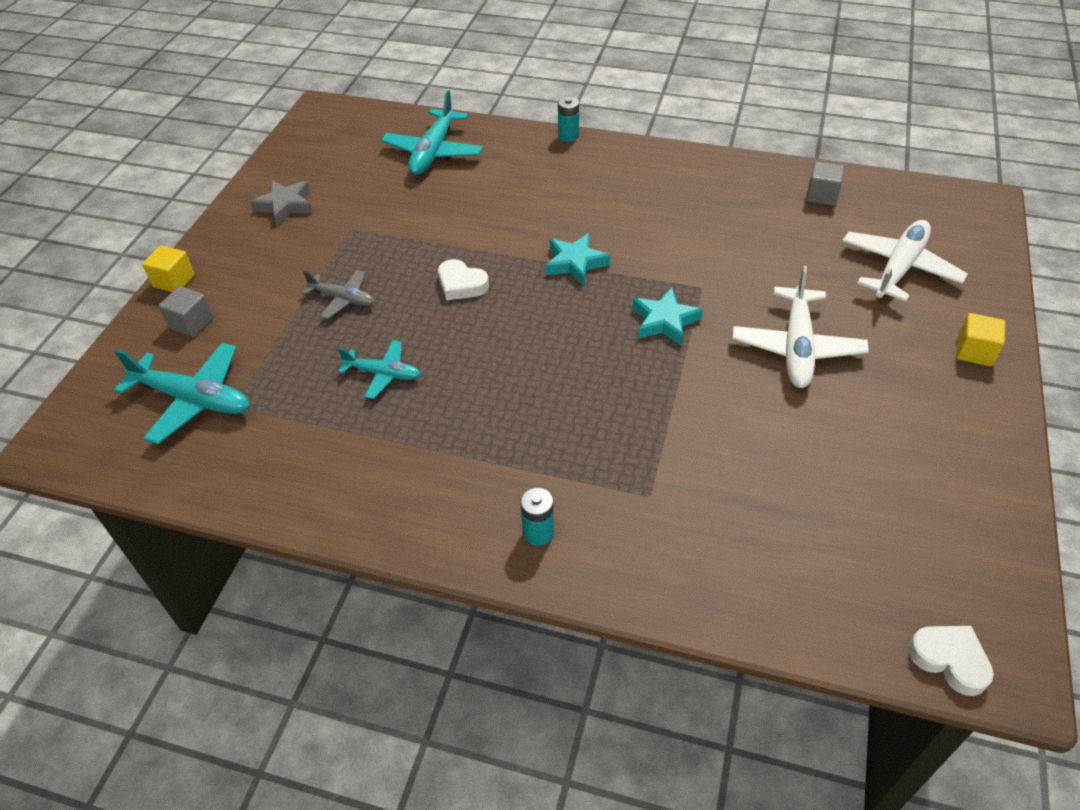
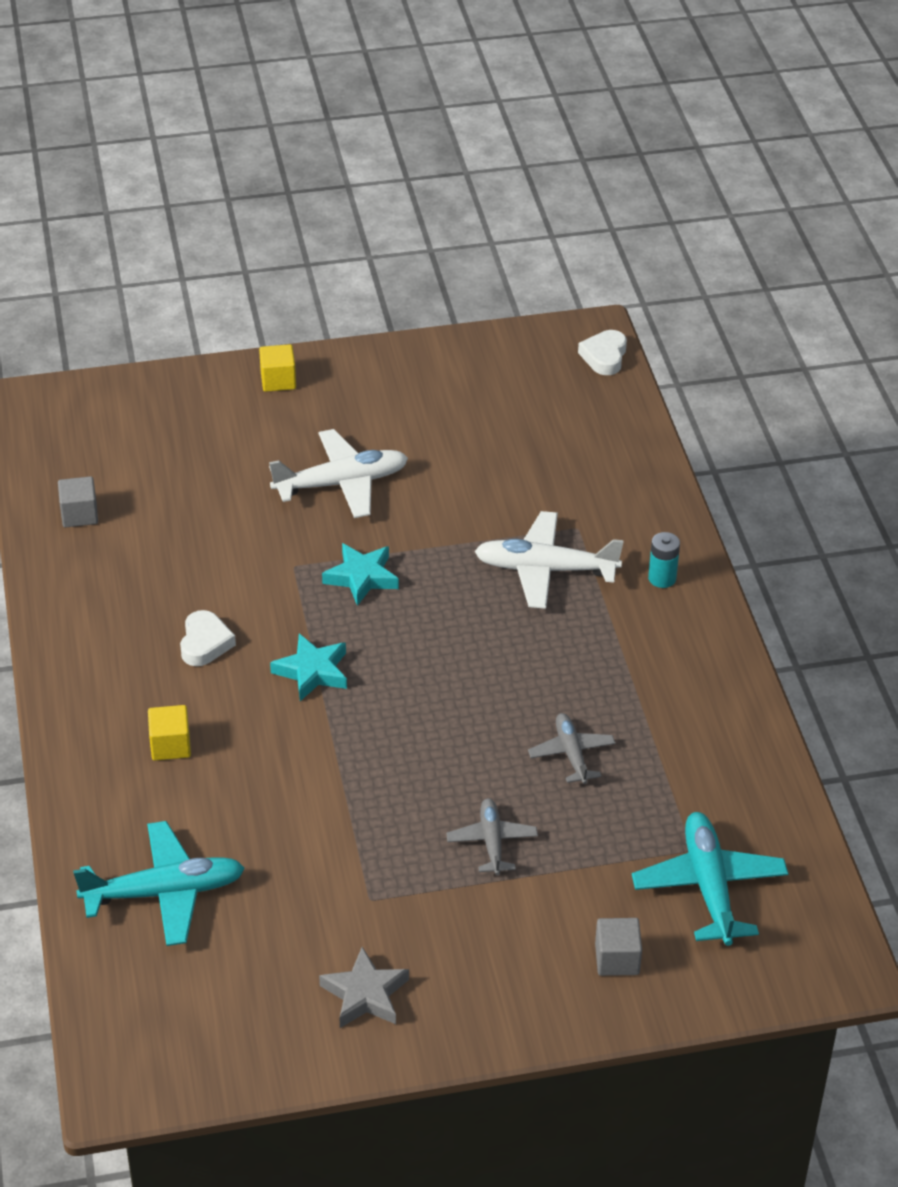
camera: 120 degrees left, 5 degrees down
(174, 281) = (567, 1023): yellow cube -> yellow cube (170, 745)
(383, 374) = (571, 754): turquoise plane -> grey plane
(461, 284) = (405, 751): white heart -> white heart (205, 643)
(568, 136) = (57, 767): turquoise battery -> none
(899, 268) = (181, 440): white plane -> white plane (545, 569)

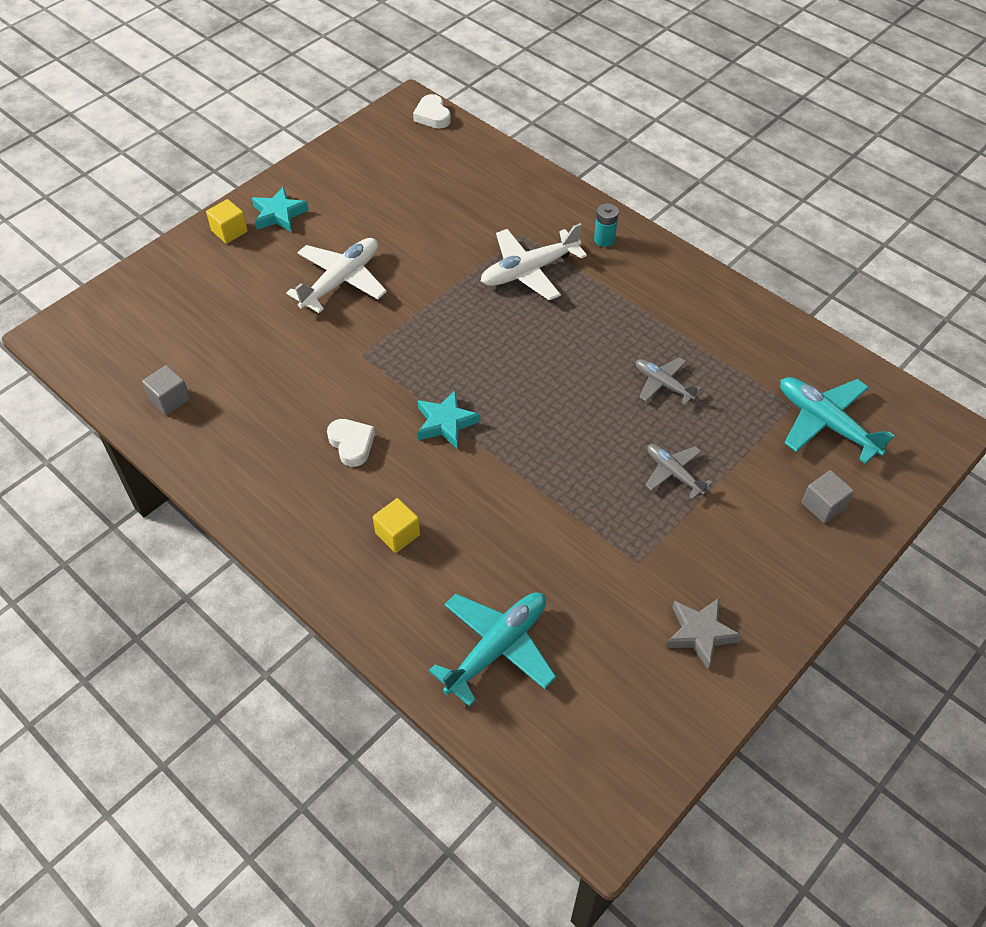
camera: 35 degrees left, 10 degrees up
(361, 577) = (416, 339): turquoise star -> turquoise star (279, 214)

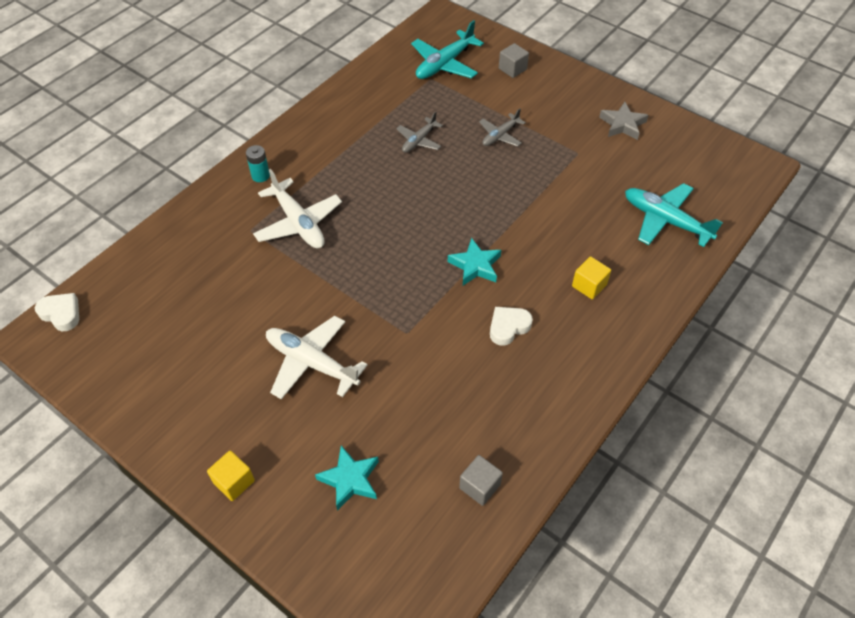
camera: 95 degrees left, 0 degrees up
(279, 214) = (209, 436): turquoise star -> turquoise star (350, 480)
(432, 116) = (61, 314): white heart -> white heart turned 120 degrees counterclockwise

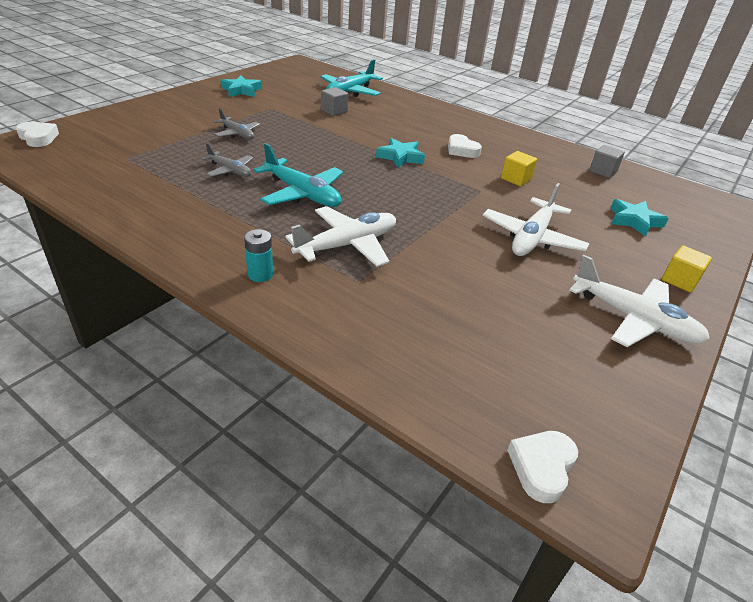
camera: 95 degrees left, 15 degrees down
(182, 415) = (634, 319): none -> white plane
(444, 64) = (106, 150): turquoise plane -> turquoise plane (302, 194)
(458, 26) = (38, 138): none -> white heart
(512, 69) = (139, 120): grey cube -> grey cube (334, 111)
(589, 285) = (415, 120): yellow cube -> yellow cube (516, 179)
(622, 124) = (241, 90): grey star -> turquoise star

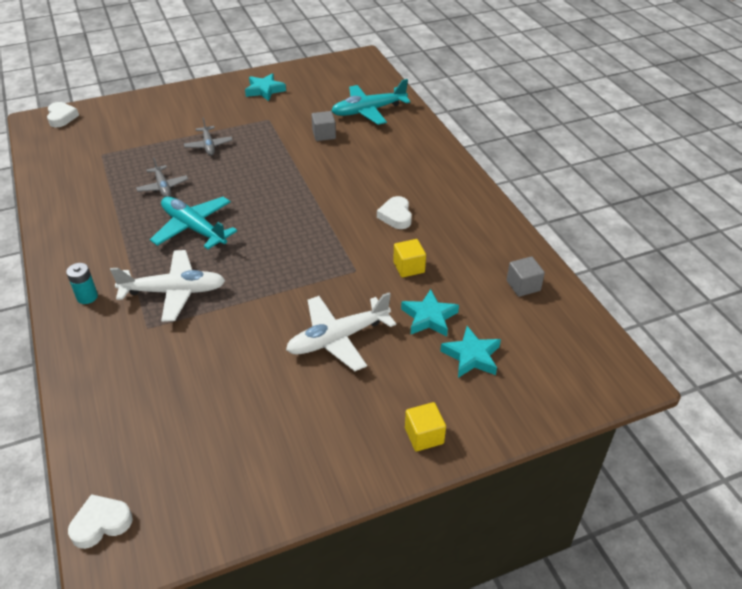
camera: 35 degrees right, 5 degrees up
(302, 194) = (194, 228): turquoise plane -> turquoise plane turned 150 degrees clockwise
(400, 157) = (324, 209): turquoise star -> turquoise star (429, 317)
(634, 319) = (323, 452): white plane -> none

